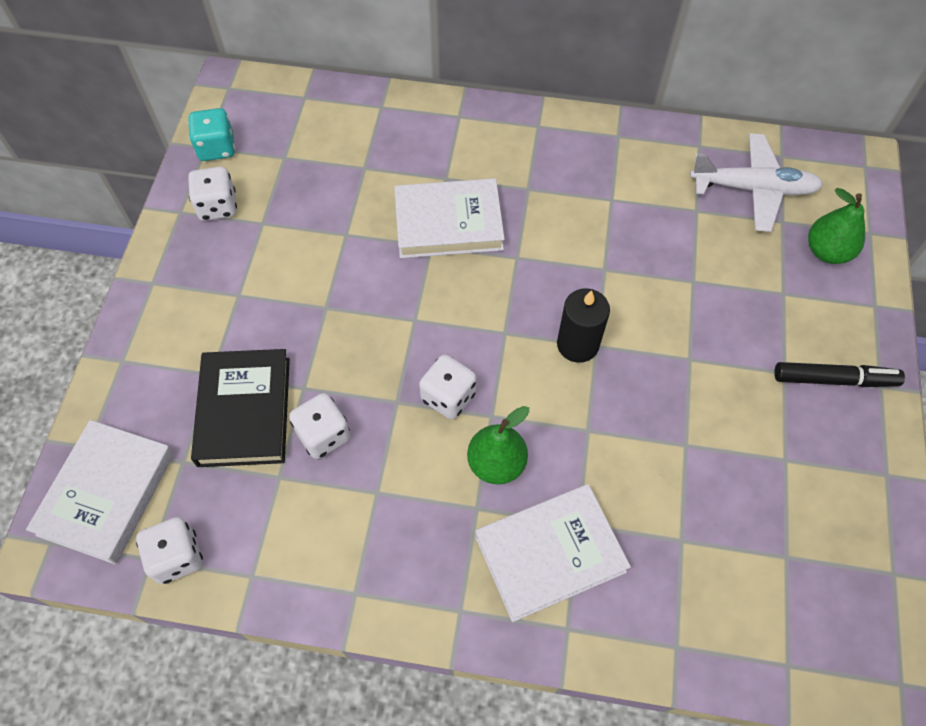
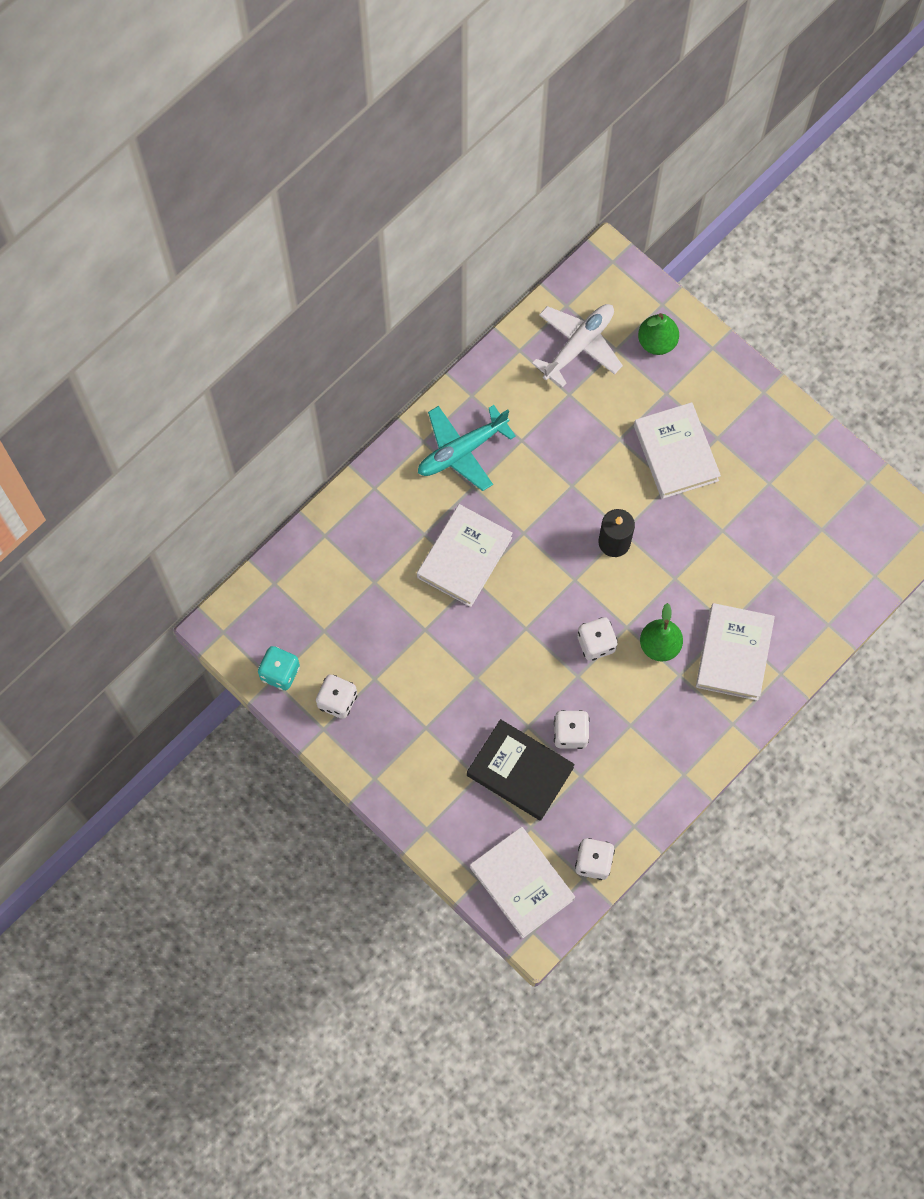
camera: 55 degrees left, 10 degrees up
(555, 159) = (461, 451): none -> turquoise plane
(728, 342) = (675, 453): none -> white book
(834, 379) = (741, 414): black marker -> none

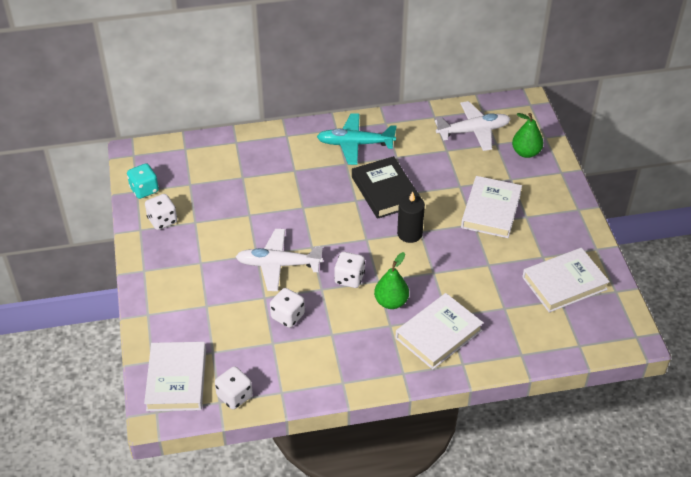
camera: 35 degrees right, 25 degrees down
(464, 557) = (307, 193): white book -> white book (564, 283)
(509, 676) = (278, 265): none -> white plane
(520, 771) = (235, 318): black book -> black book (385, 191)

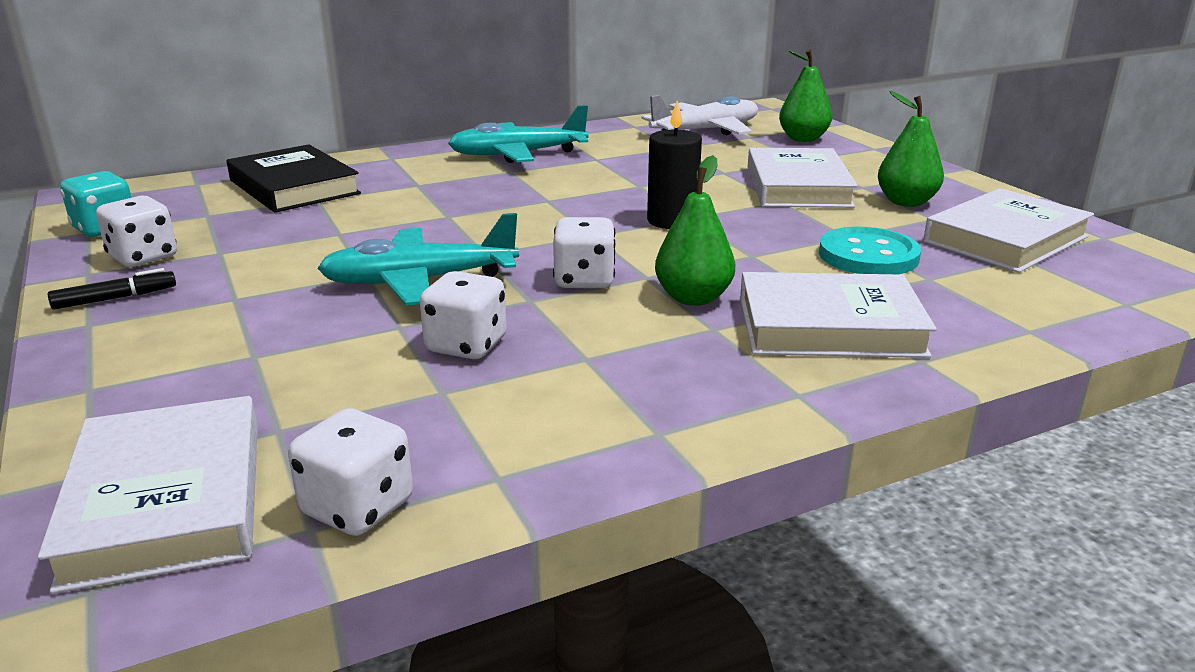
camera: 15 degrees left, 20 degrees down
(153, 253) = (115, 298): none -> black marker
(278, 265) = (418, 281): white plane -> turquoise plane
(385, 191) = (596, 187): black book -> black book (294, 187)
(438, 334) = (829, 326): white book -> white book turned 60 degrees clockwise
(488, 284) = (868, 255): none -> turquoise button
(538, 238) = (906, 202): none -> green pear

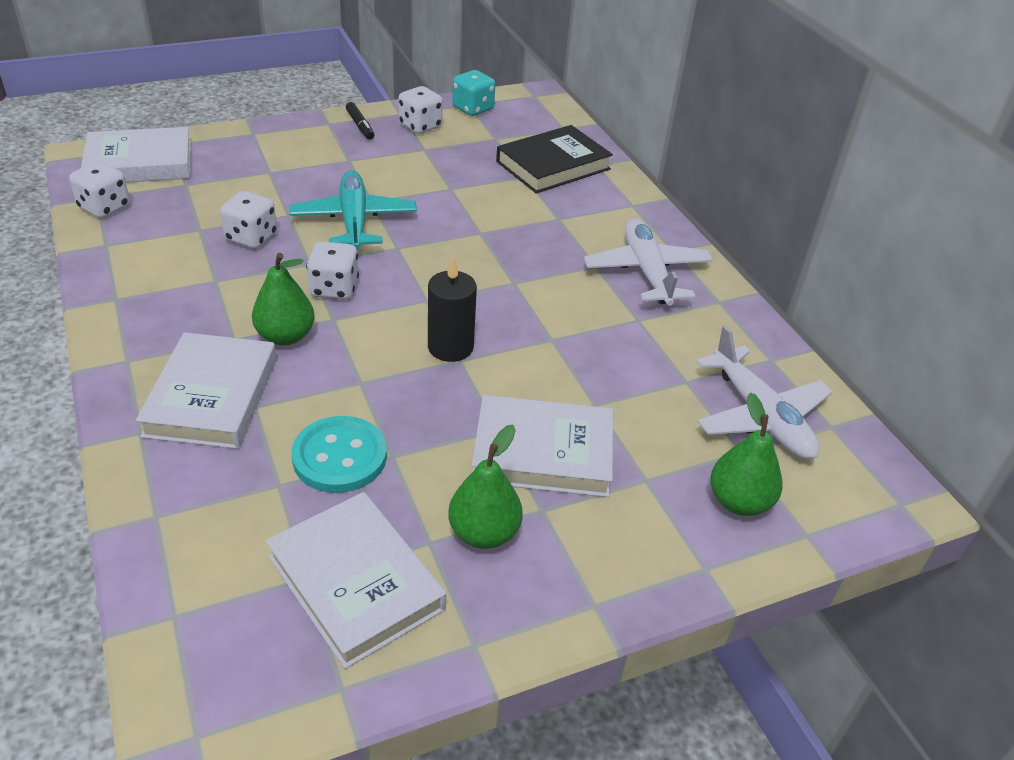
camera: 90 degrees right, 15 degrees up
(517, 155) = (646, 271): turquoise plane -> white plane

